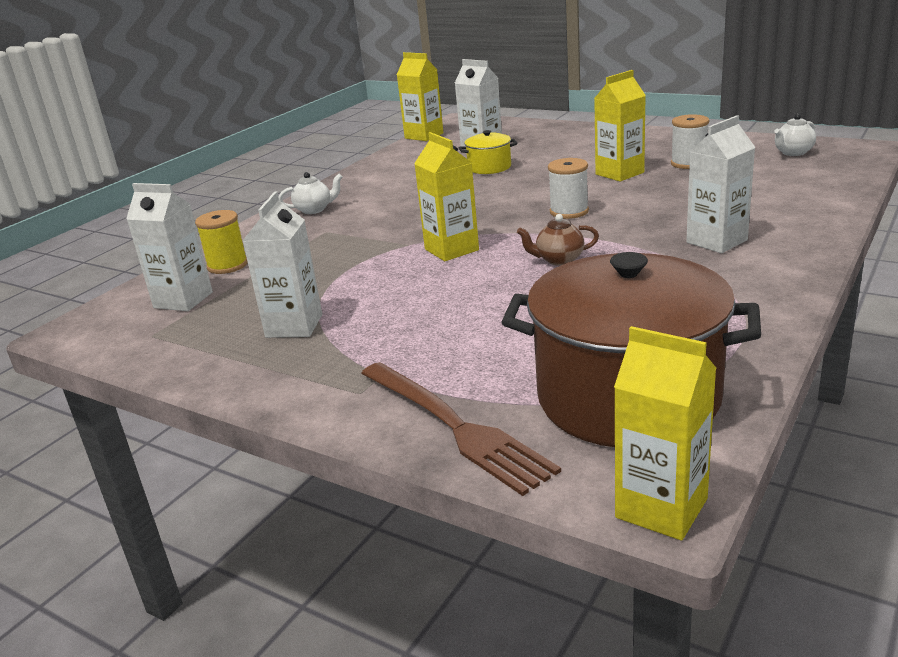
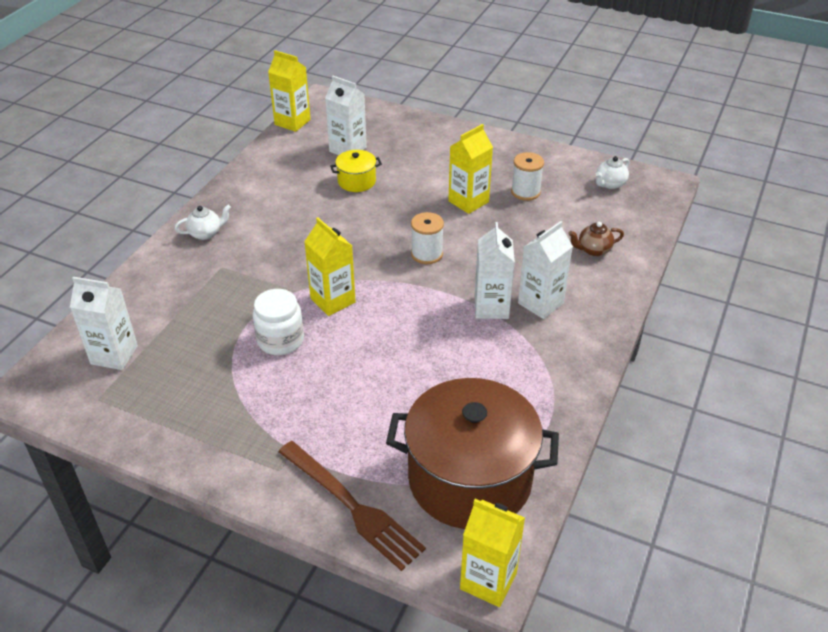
camera: 10 degrees left, 15 degrees up
(227, 265) = (143, 310): yellow spool -> none
(294, 326) = (215, 392): white carton -> white carton (491, 307)
(383, 282) = (280, 340): none -> white jar
(559, 260) = (419, 319): brown teapot -> brown teapot (593, 250)

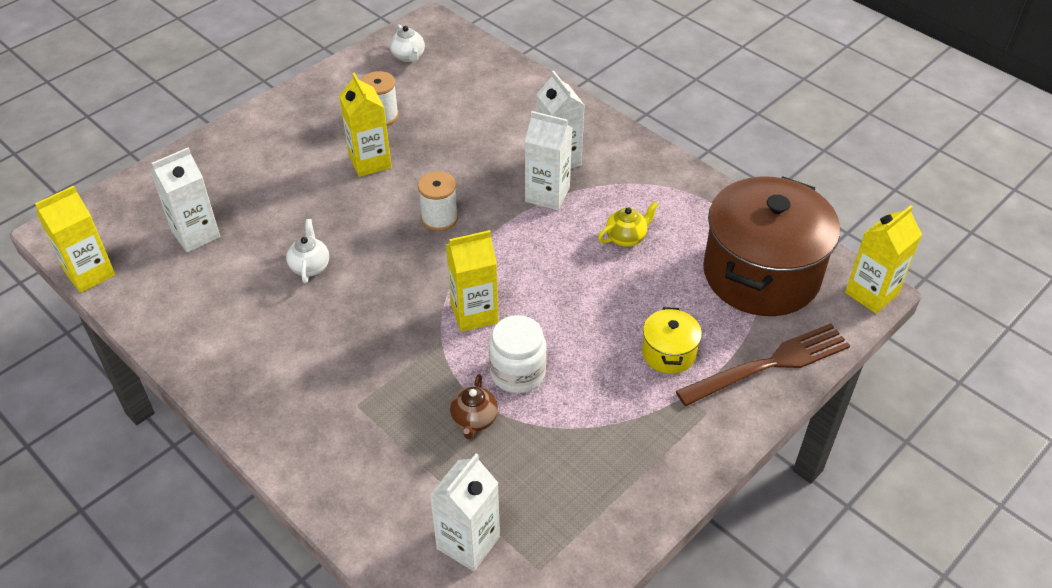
camera: 70 degrees left, 5 degrees up
(206, 233) = (279, 410): white teapot -> white teapot (310, 266)
(356, 181) = (268, 242): yellow pot -> yellow pot (668, 353)
(466, 370) = (626, 238): none -> yellow teapot
(593, 250) = (501, 101): brown teapot -> brown teapot (474, 420)

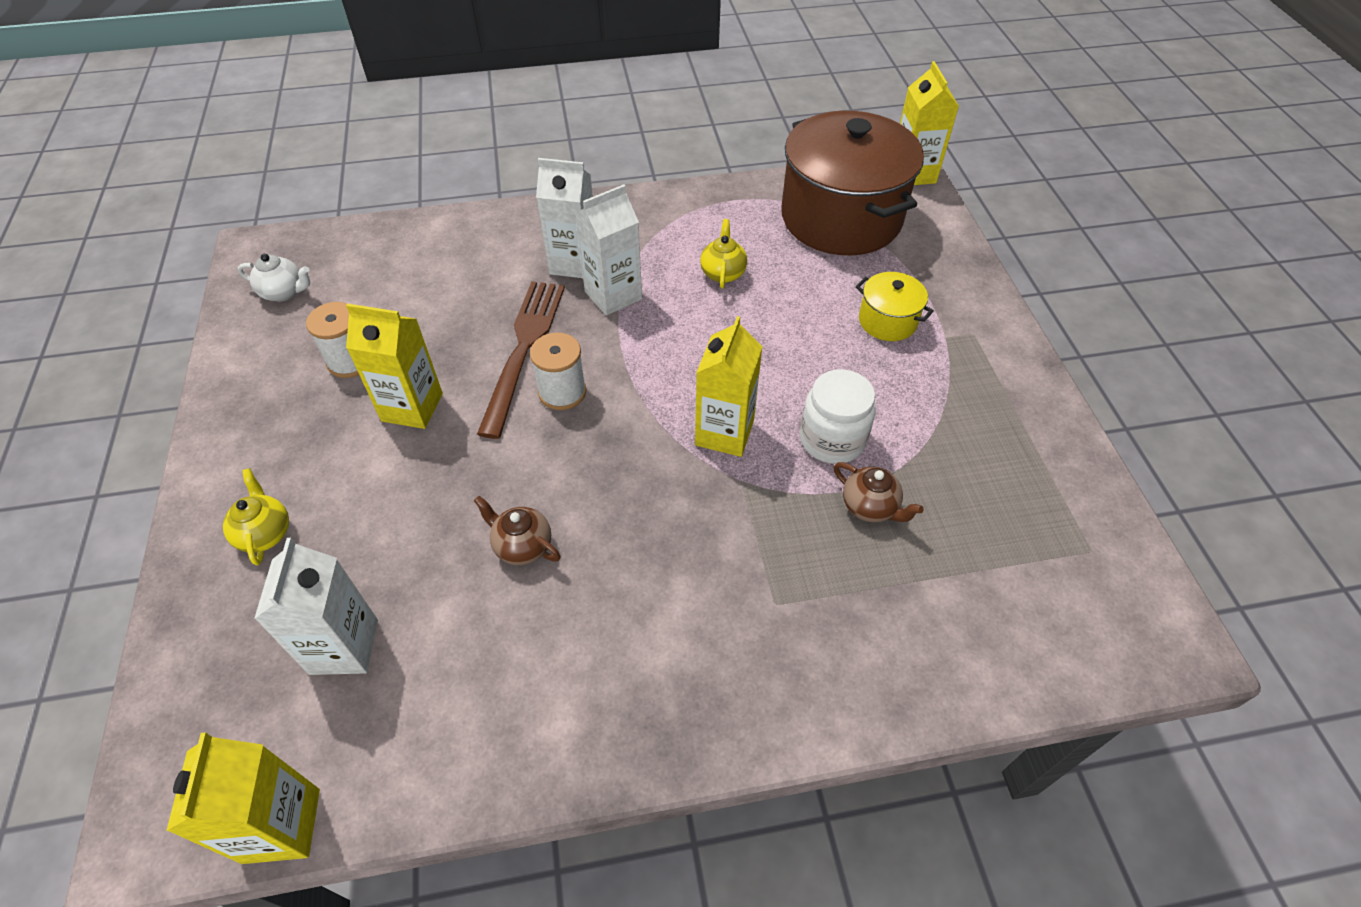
camera: 55 degrees left, 5 degrees up
(240, 161) = (265, 533): none -> yellow teapot
(310, 266) = (522, 546): white teapot -> brown teapot
(468, 542) = (1029, 594): white carton -> none
(770, 364) = (946, 267): brown fork -> brown fork (524, 348)

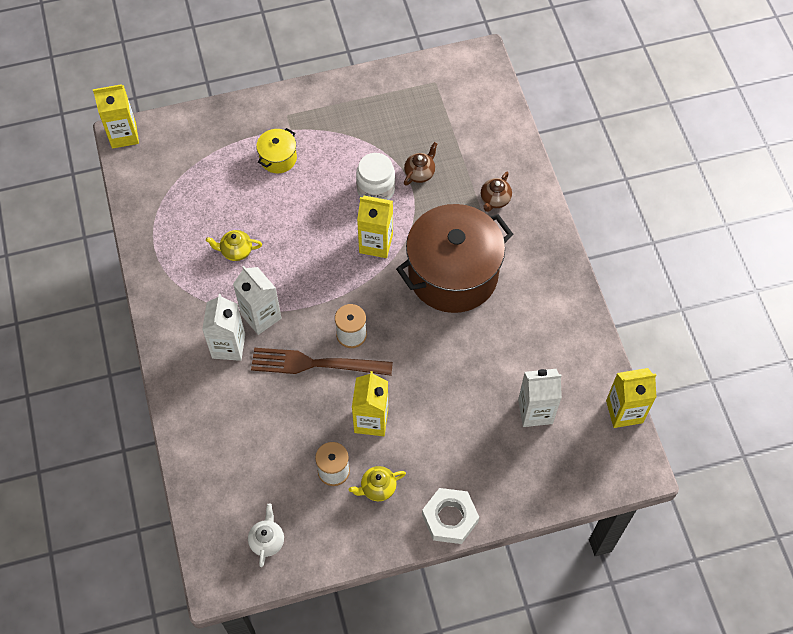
camera: 95 degrees left, 10 degrees up
(213, 494) = (450, 518): none -> white nut
(265, 533) = (473, 477): yellow teapot -> yellow teapot (377, 488)
(522, 546) = (464, 337): brown teapot -> brown teapot (495, 200)
(841, 218) = (175, 181): brown pot -> brown pot (453, 274)

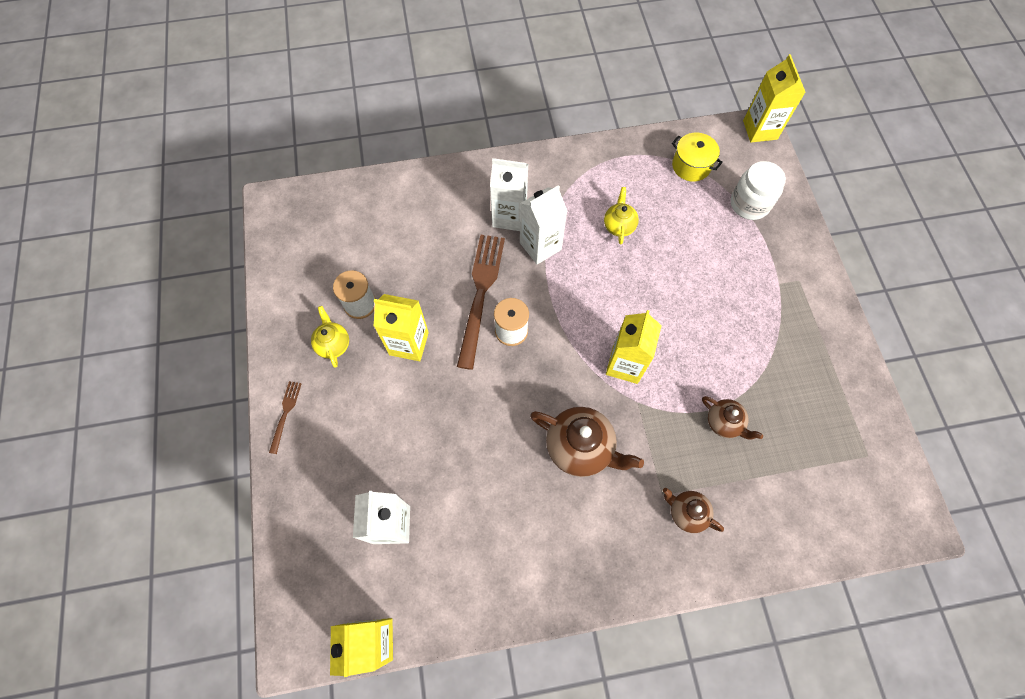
camera: 95 degrees right, 5 degrees up
(267, 541) = (302, 243): white teapot -> none
(278, 158) = (738, 269): yellow pot -> yellow pot (691, 166)
(376, 190) = (699, 370): white jar -> white jar (749, 204)
(450, 518) = (285, 413): white nut -> brown fork
(453, 274) = (580, 448): brown pot -> brown teapot

